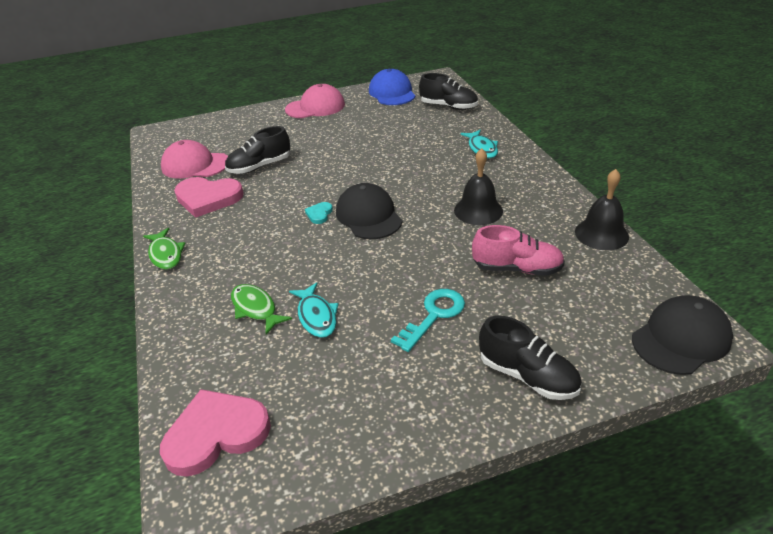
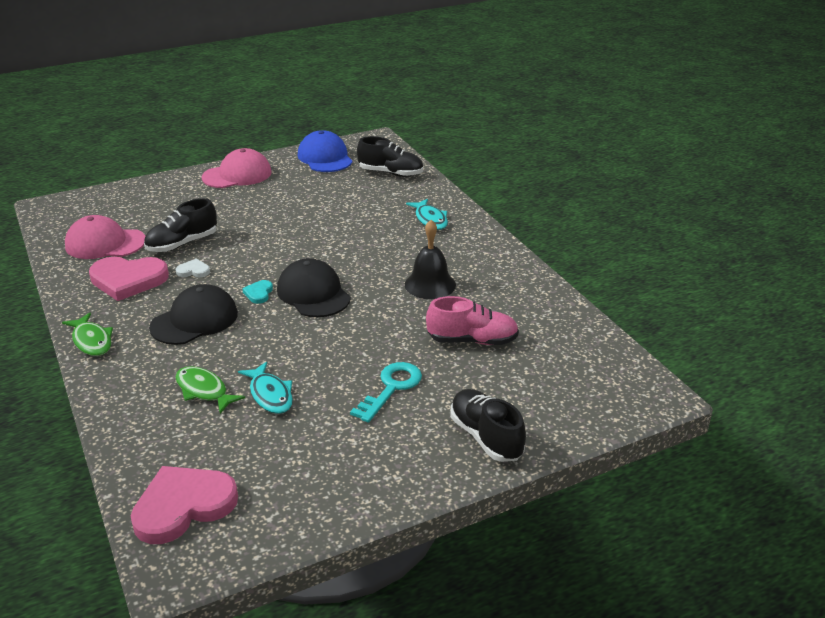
camera: 10 degrees left, 5 degrees down
(265, 191) = (193, 271): none -> white heart
(527, 376) = (486, 437): black shoe -> black shoe turned 150 degrees counterclockwise
(601, 234) = (556, 304): black bell -> none
(681, 338) = (628, 397): black cap -> black cap (194, 320)

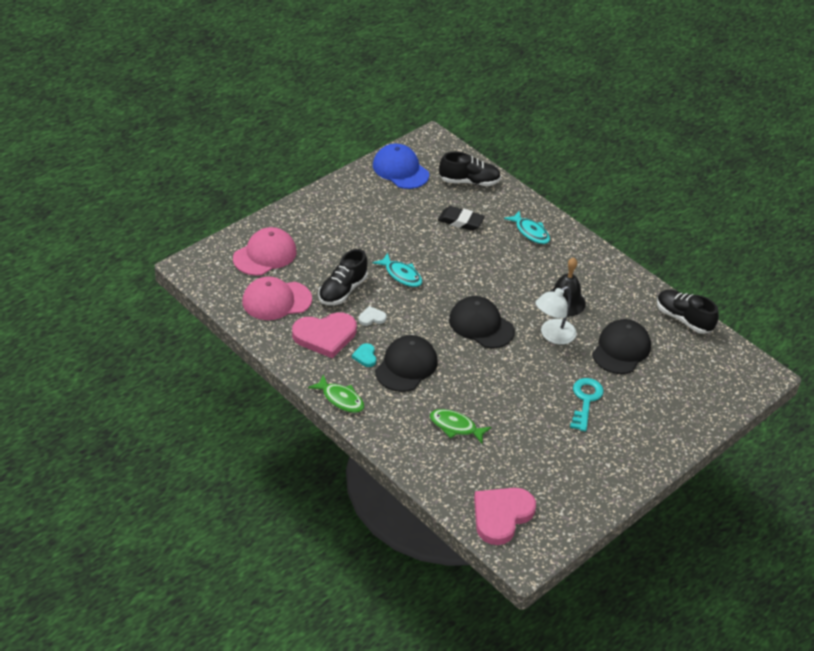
camera: 20 degrees left, 10 degrees up
(237, 175) = (335, 203): pink cap -> pink cap (265, 255)
(259, 293) = (438, 332): turquoise heart -> turquoise heart (365, 356)
(270, 395) = (505, 421): turquoise fish -> turquoise fish (401, 275)
(358, 202) = (460, 221): none -> black eraser
(393, 315) = (552, 335): none -> white lamp
(472, 340) = (621, 349): pink shoe -> black cap
(486, 437) = (667, 428): black shoe -> black shoe (683, 319)

